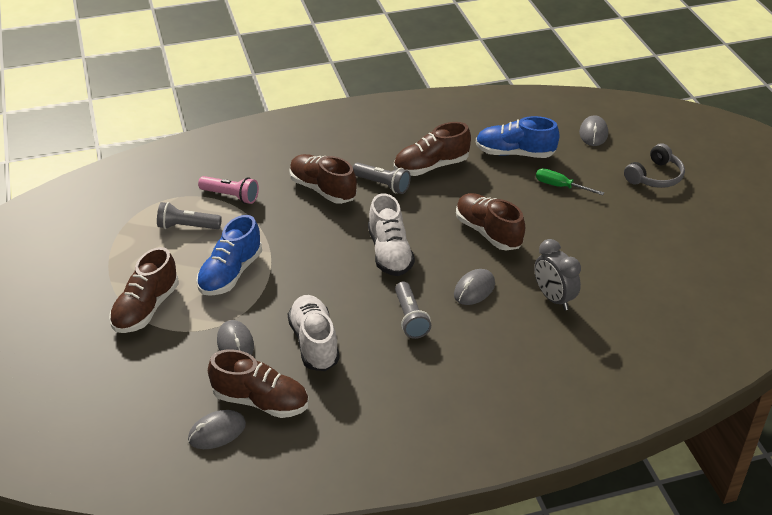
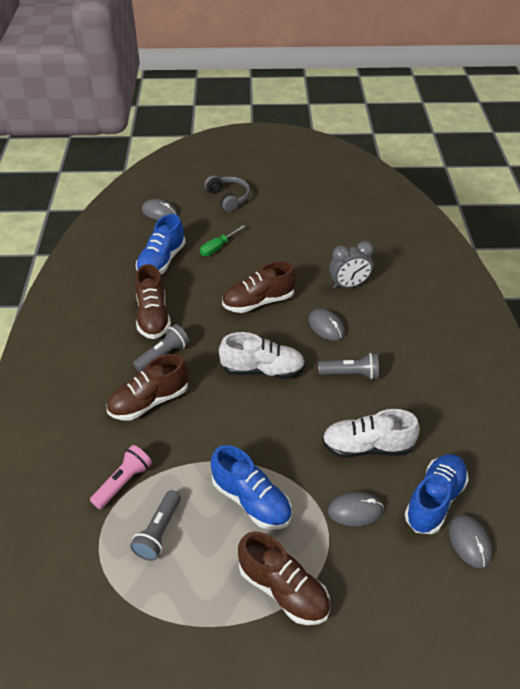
camera: 75 degrees left, 5 degrees up
(261, 401) = (434, 500): brown shoe -> blue shoe

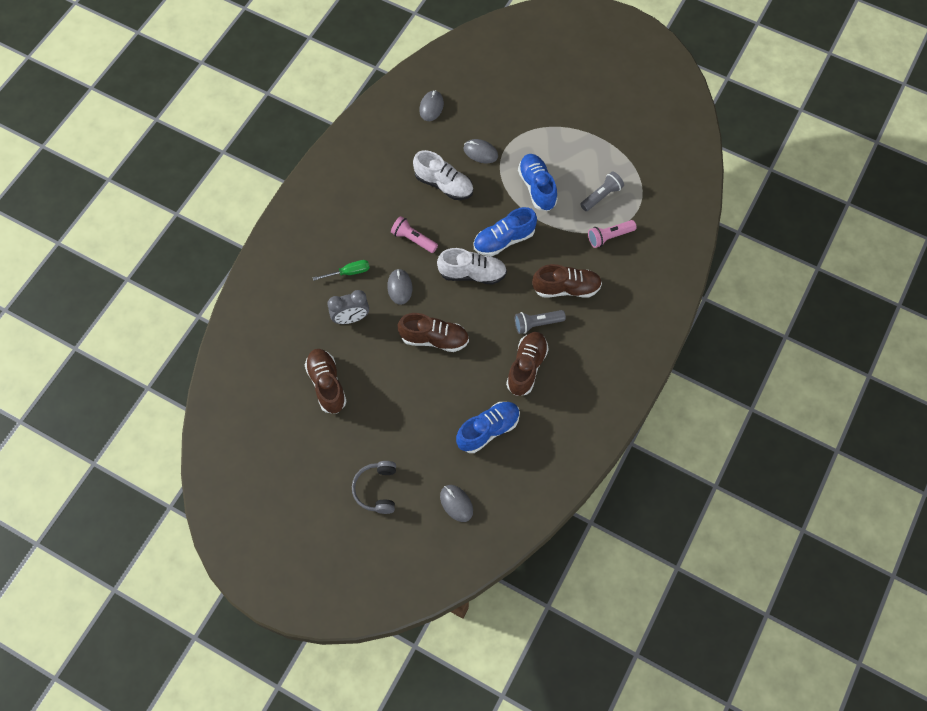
camera: 150 degrees left, 20 degrees up
(218, 247) = (429, 421): green screwdriver -> green screwdriver (348, 272)
(262, 370) = (472, 273): white shoe -> white shoe turned 150 degrees clockwise
(283, 589) = (548, 134): brown shoe -> brown shoe (327, 384)
(349, 285) = (351, 318): grey clock -> grey clock turned 150 degrees clockwise
(350, 374) = (413, 239): grey flashlight -> pink flashlight
(434, 500) = (431, 135): blue shoe -> blue shoe (504, 240)

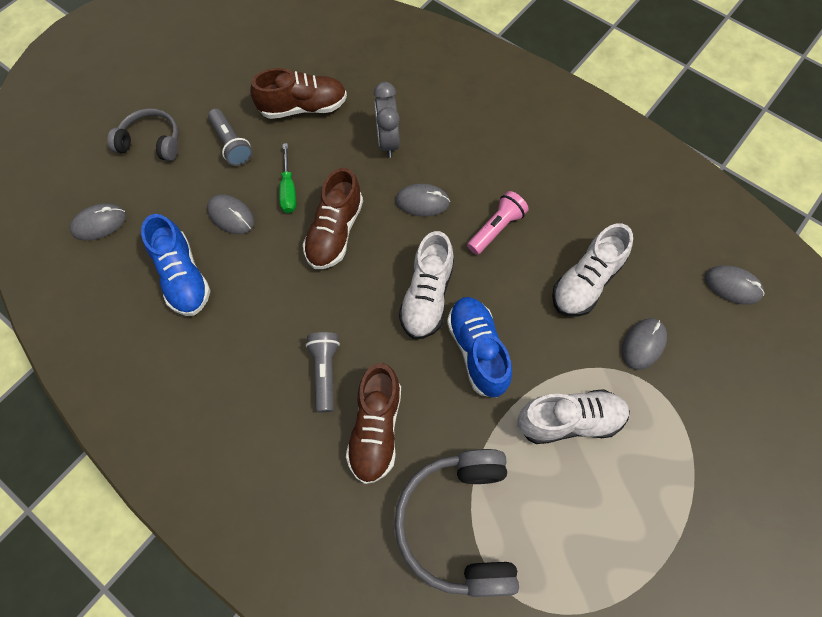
camera: 100 degrees right, 0 degrees up
(348, 272) = (456, 147): green screwdriver -> green screwdriver (288, 190)
(433, 411) = (231, 216): none -> grey mouse
(526, 367) = (259, 344): brown shoe -> none
(537, 187) = (569, 421): blue shoe -> white shoe
(601, 196) = (543, 529): grey flashlight -> grey flashlight (231, 144)
(609, 237) = (459, 524): pink flashlight -> grey headphones

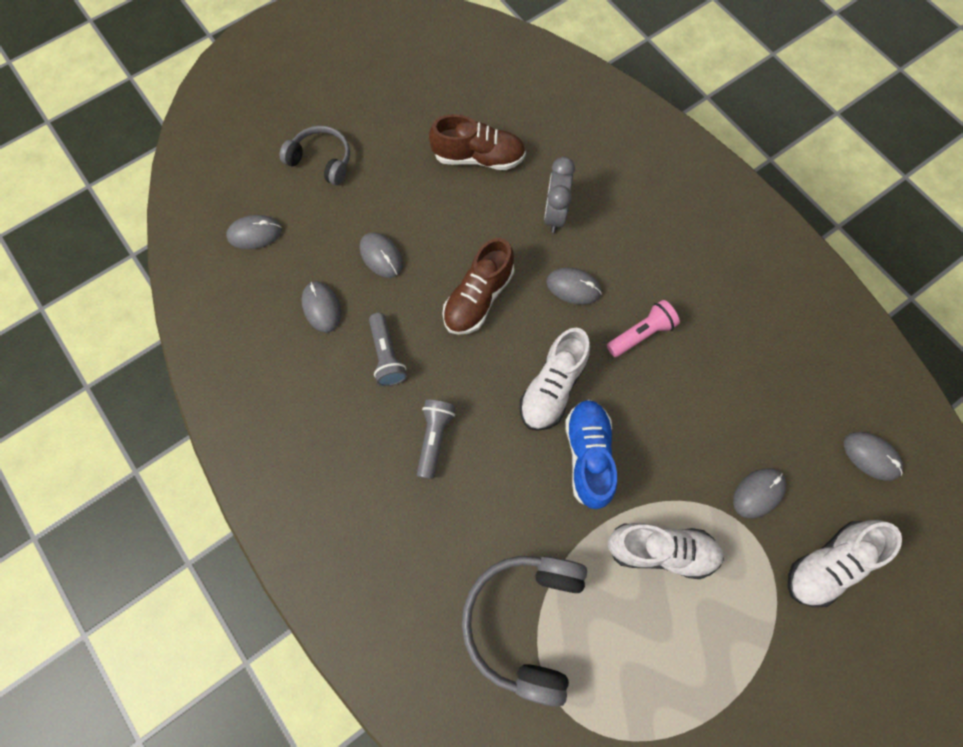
camera: 15 degrees right, 5 degrees up
(183, 277) = (321, 307): blue shoe -> grey mouse
(231, 144) = (398, 181): grey flashlight -> grey flashlight (387, 355)
(288, 190) = (443, 242): green screwdriver -> none
(376, 429) = (469, 507): brown shoe -> none
(586, 282) = (718, 413): white shoe -> white shoe (828, 564)

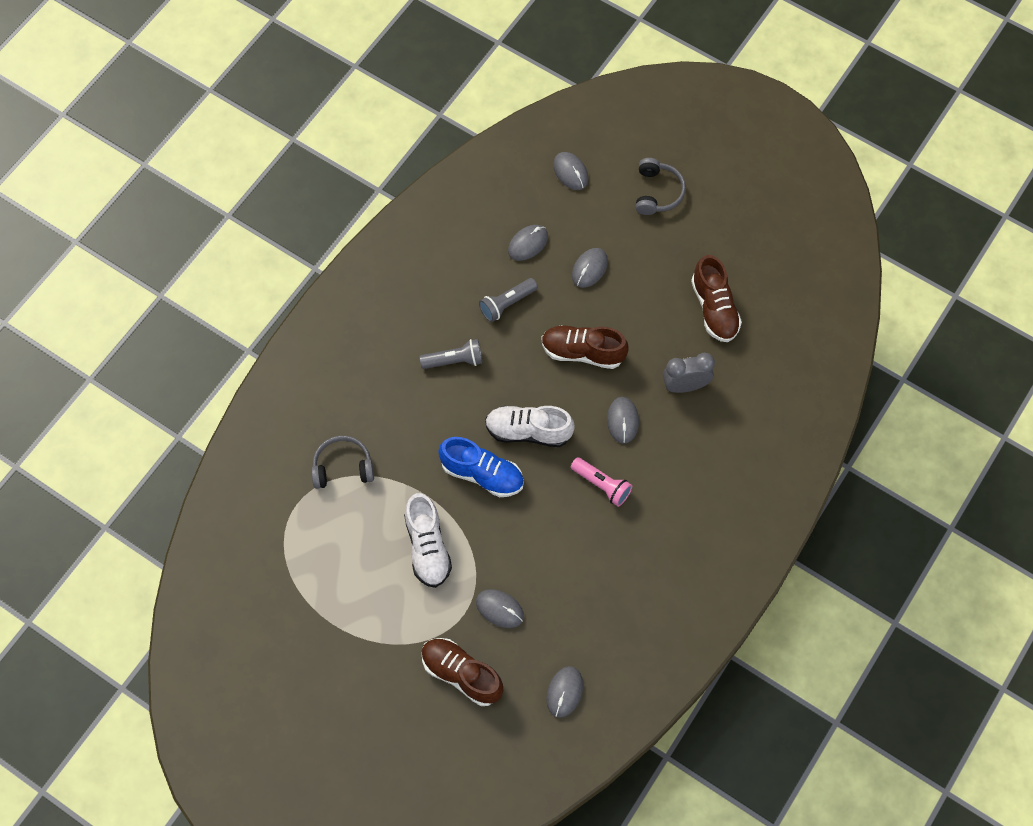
camera: 70 degrees right, 5 degrees down
(525, 621) = (343, 467): grey headphones -> grey headphones, size x0.60
(588, 456) = (482, 474): blue shoe -> blue shoe turned 45 degrees clockwise
(828, 564) = (461, 674): white shoe -> brown shoe

